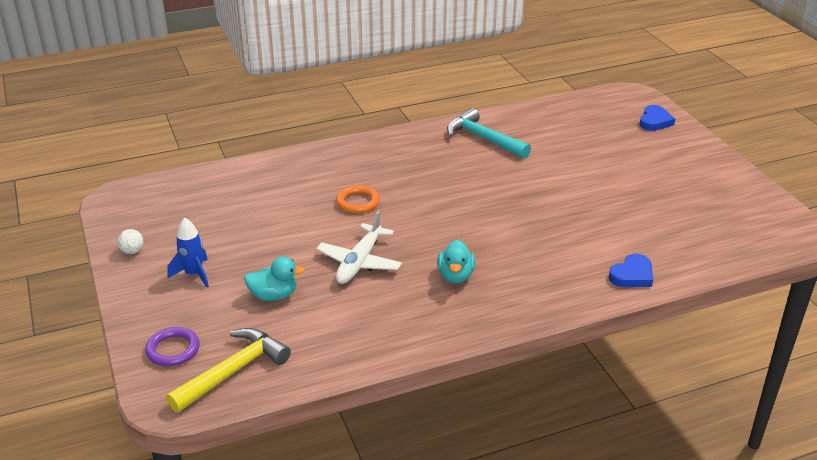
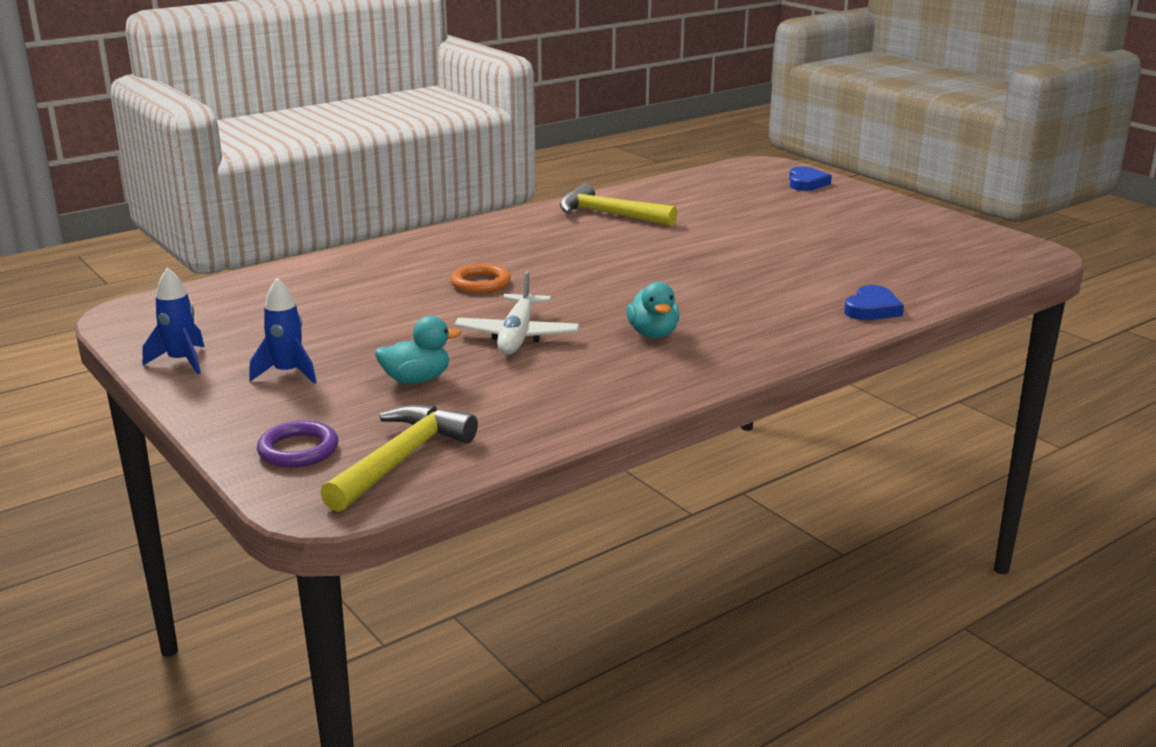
camera: 15 degrees left, 10 degrees down
(132, 251) = (181, 361): white ball -> blue rocket
(483, 139) = (609, 215): turquoise hammer -> yellow hammer

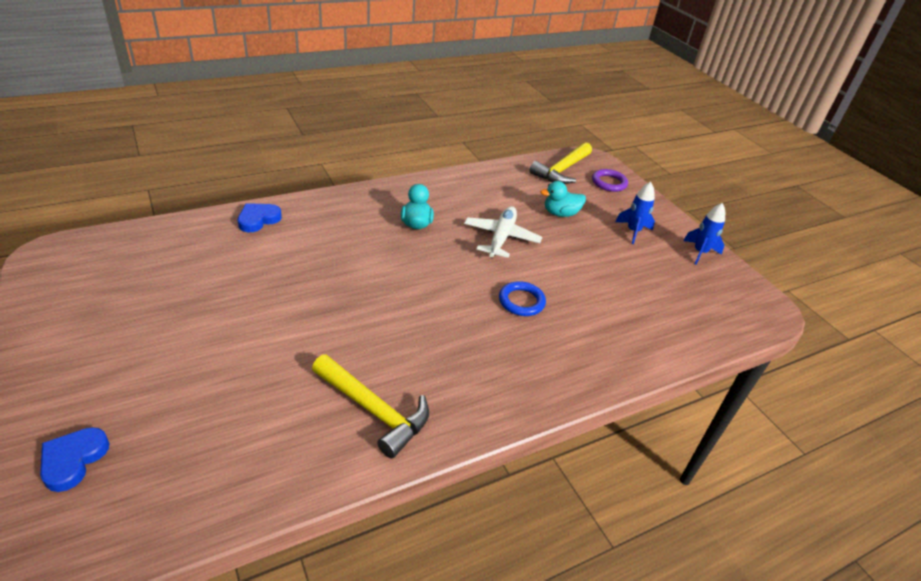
camera: 175 degrees left, 15 degrees up
(480, 283) = (521, 301): orange ring -> blue ring

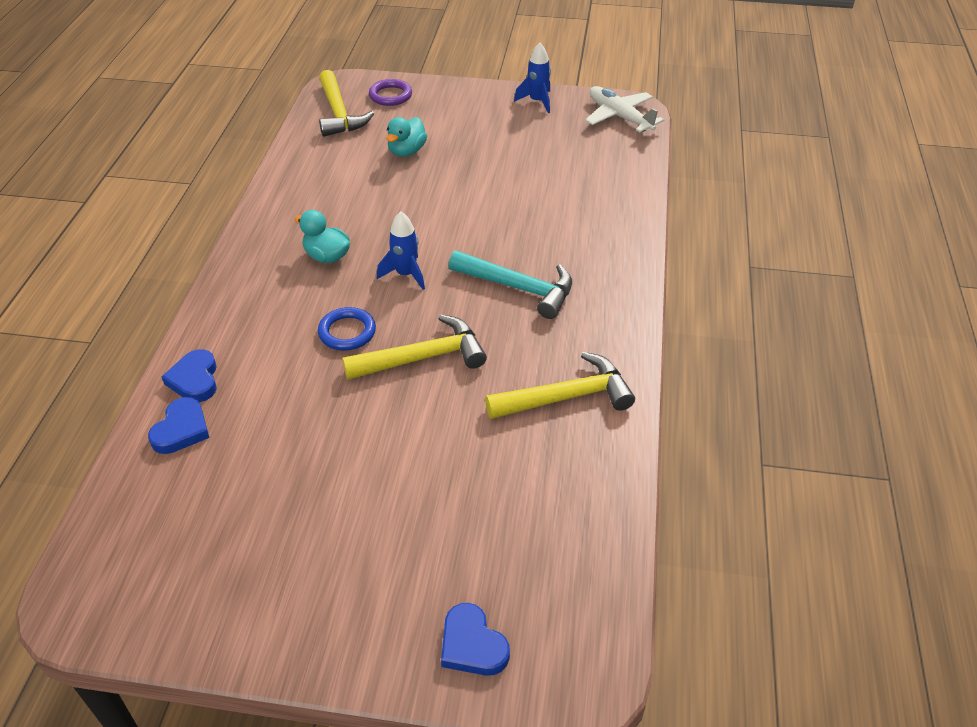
camera: 50 degrees left, 5 degrees up
(212, 233) = (181, 430): none -> blue heart
(355, 310) = (423, 357): none -> yellow hammer
(474, 330) = (519, 288): none -> turquoise hammer
(501, 238) = (406, 208): white plane -> white plane (620, 117)
(521, 301) = (507, 240): blue ring -> blue ring (347, 332)
(633, 231) = (475, 122): blue rocket -> blue rocket (405, 274)

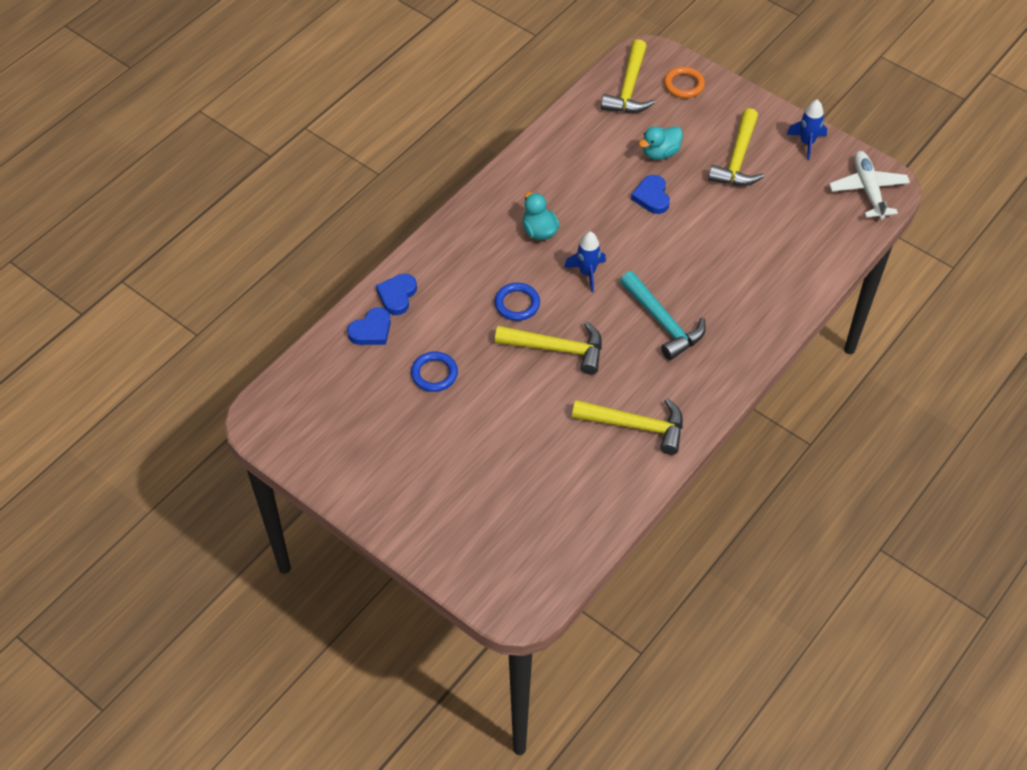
camera: 30 degrees right, 10 degrees up
(292, 444) = (434, 374): none -> blue ring
(390, 95) = (684, 85): purple ring -> orange ring
(472, 645) = (467, 555): blue heart -> blue heart (652, 197)
(485, 132) = (738, 159): none -> yellow hammer

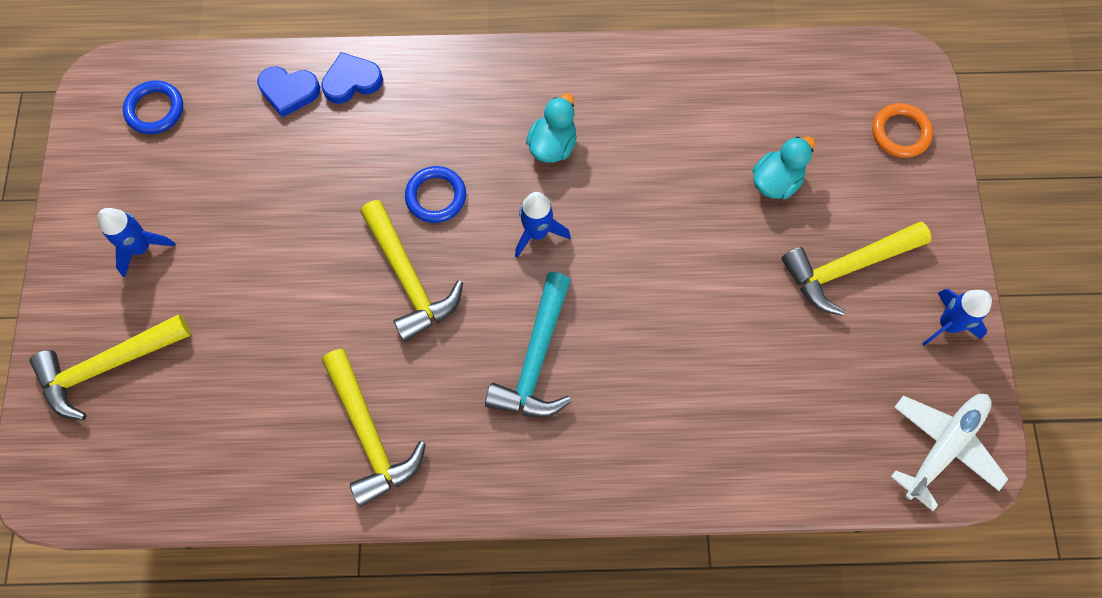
camera: 50 degrees right, 15 degrees up
(403, 468) = (141, 248): none -> blue rocket
(434, 374) = (281, 188): blue ring -> blue ring (155, 110)
(629, 88) = (838, 83): yellow hammer -> yellow hammer (107, 366)
(652, 197) = (704, 219): blue heart -> none
(660, 153) = (776, 181): turquoise duck -> turquoise duck turned 120 degrees clockwise

